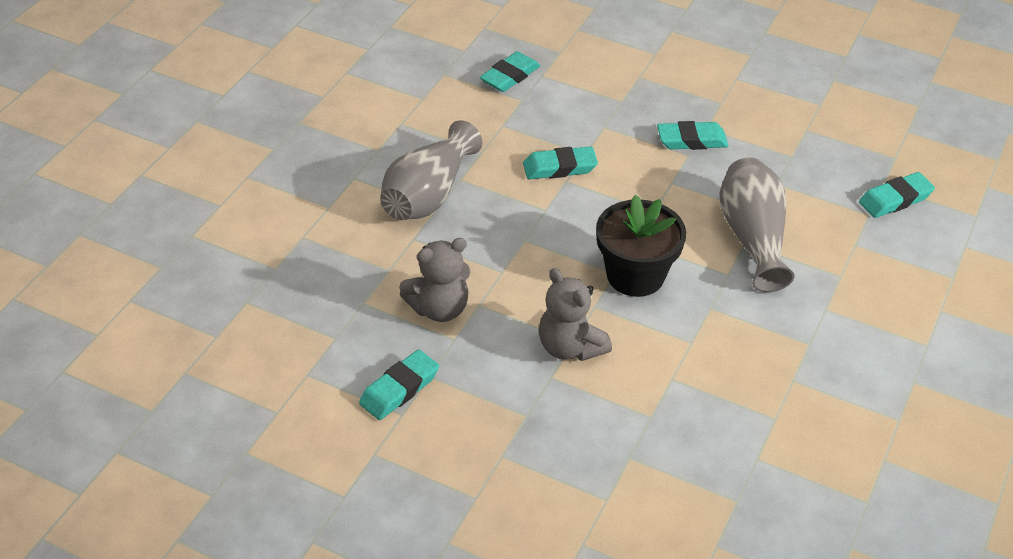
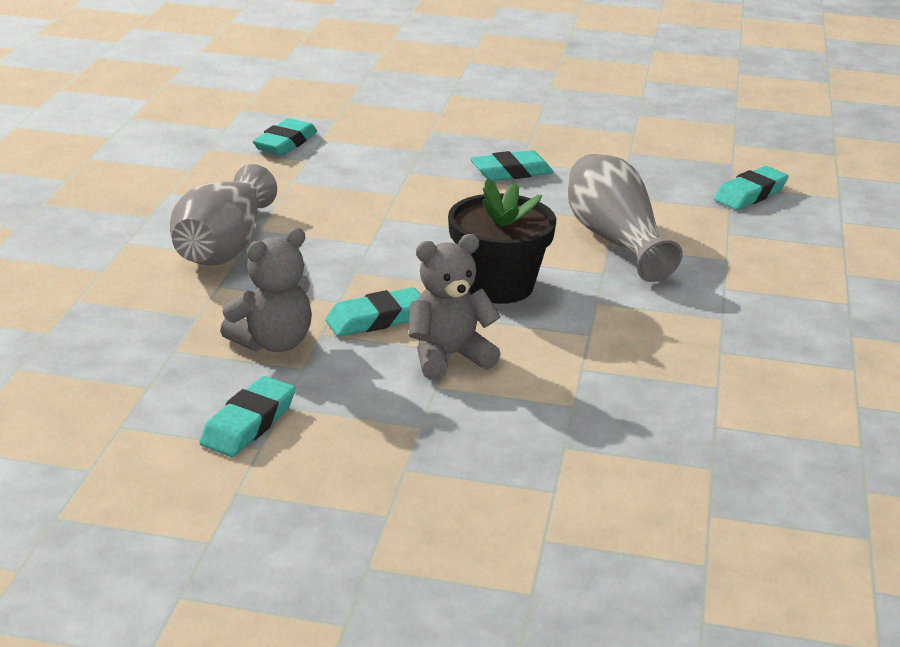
camera: 15 degrees left, 15 degrees down
(559, 167) = (372, 208): turquoise eraser -> turquoise eraser (376, 319)
(570, 347) = (448, 356): grey teddy bear -> grey teddy bear turned 120 degrees clockwise

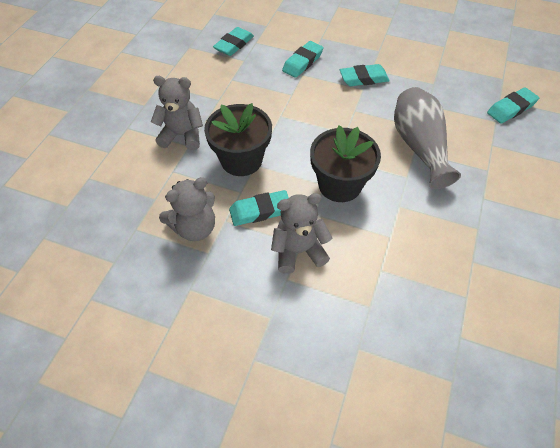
camera: 10 degrees right, 25 degrees up
(224, 246) = (182, 135): grey vase -> grey teddy bear
(248, 423) = (166, 304): turquoise eraser -> turquoise eraser (302, 62)
(331, 268) = (241, 160): none -> black flower pot

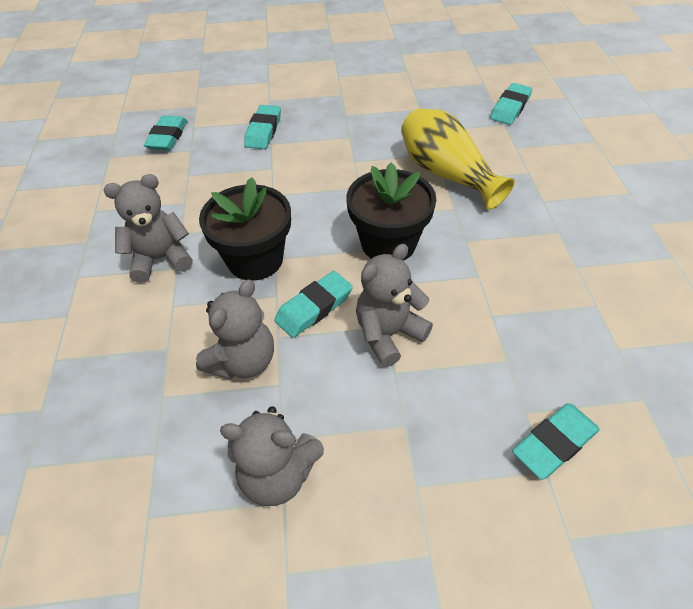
camera: 25 degrees left, 5 degrees down
(175, 310) = (277, 474): none -> grey teddy bear
(363, 78) = (343, 126): turquoise eraser -> turquoise eraser (554, 443)
(419, 147) = (446, 174): grey vase -> yellow vase

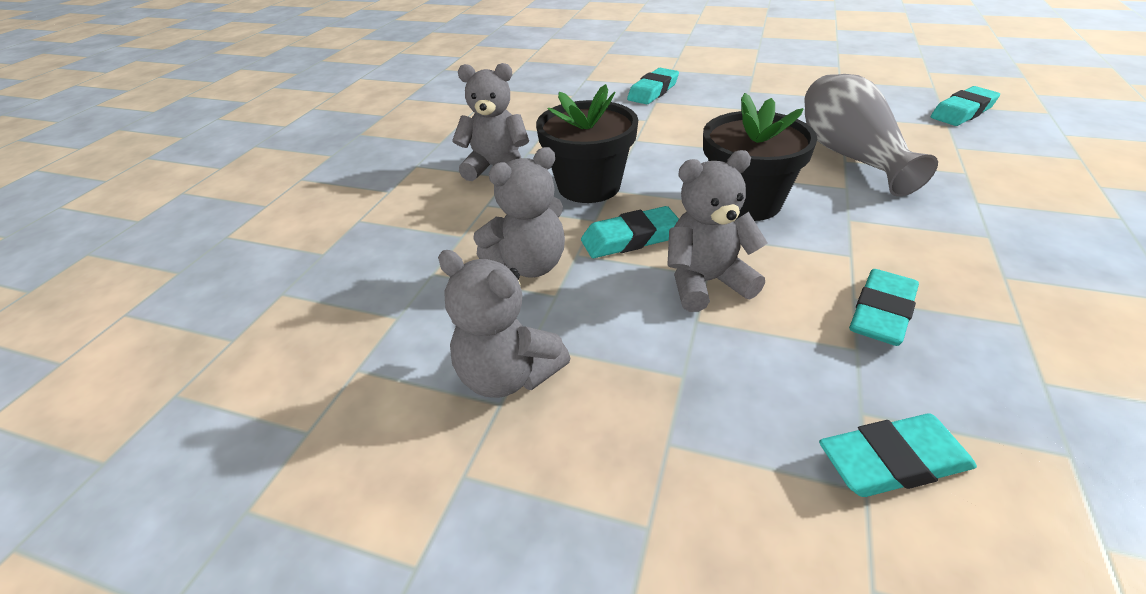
camera: 25 degrees right, 10 degrees down
(167, 137) = (557, 83): turquoise eraser -> turquoise eraser (881, 313)
(446, 174) = (849, 156): yellow vase -> grey vase

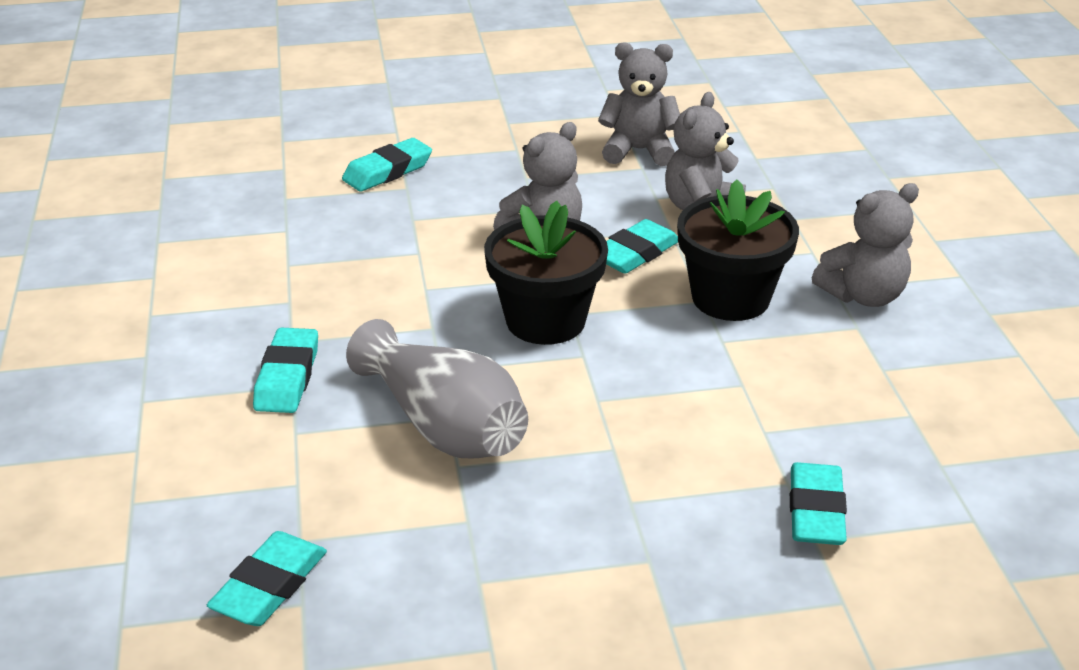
camera: 150 degrees right, 5 degrees down
(881, 313) = (396, 246): turquoise eraser -> turquoise eraser (287, 377)

